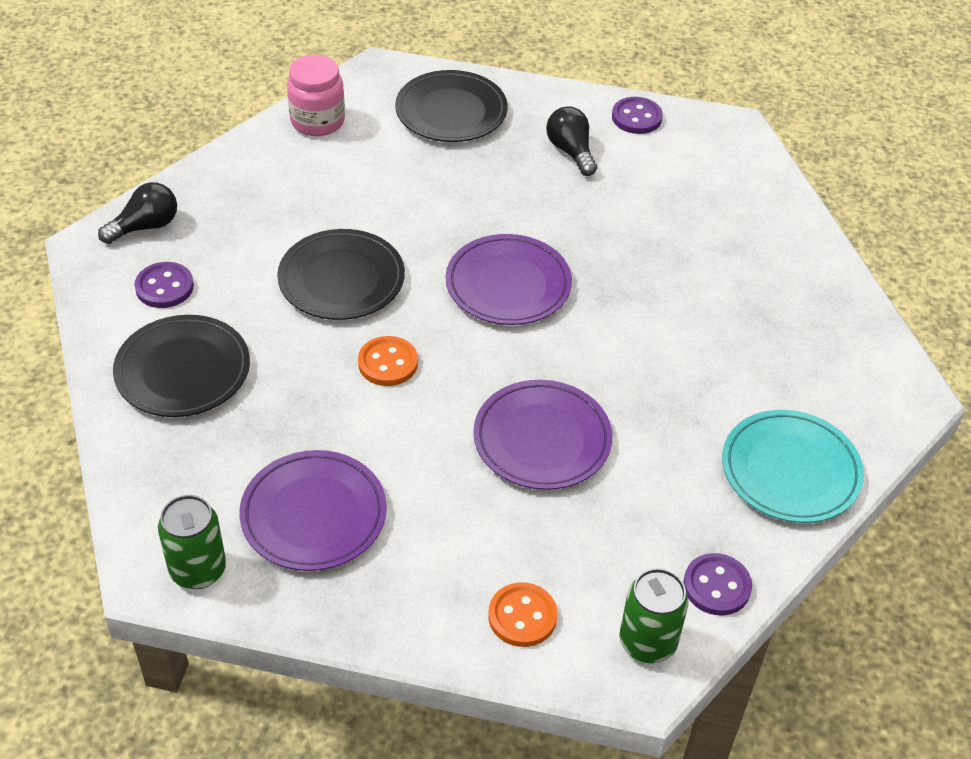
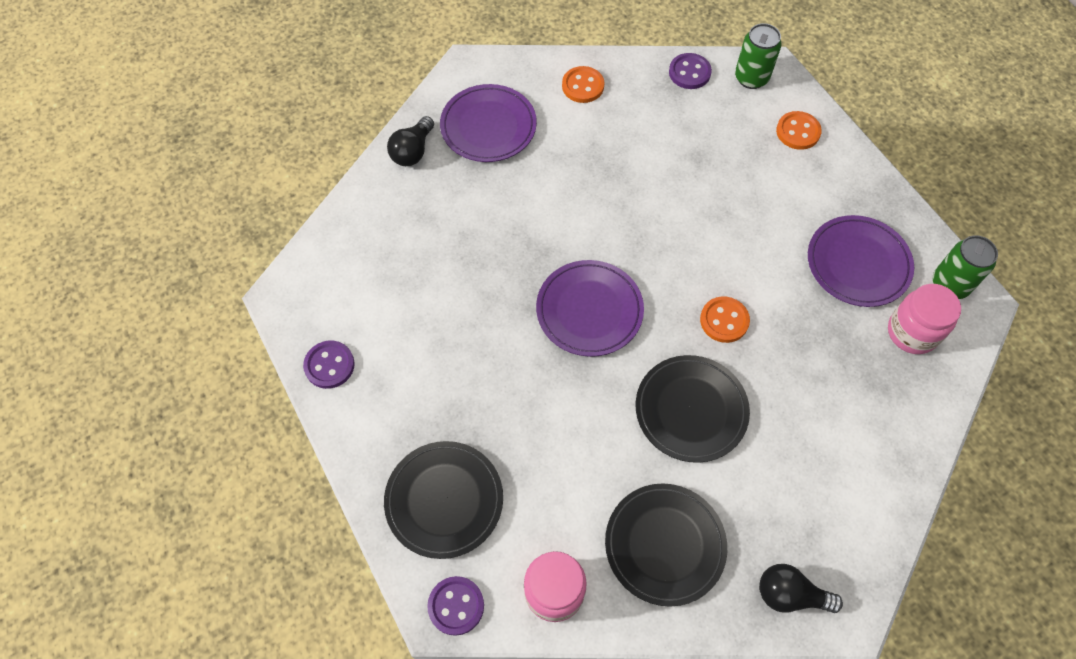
camera: 130 degrees left, 15 degrees up
(164, 287) = (820, 515): purple button -> purple button (456, 606)
(183, 371) = (861, 427): black plate -> black plate (664, 545)
(200, 488) = (912, 332): none -> pink jar
(542, 439) = (687, 202): purple plate -> purple plate (488, 126)
(571, 151) = (414, 378): black light bulb -> black light bulb (412, 151)
(790, 470) = (583, 86): turquoise plate -> orange button

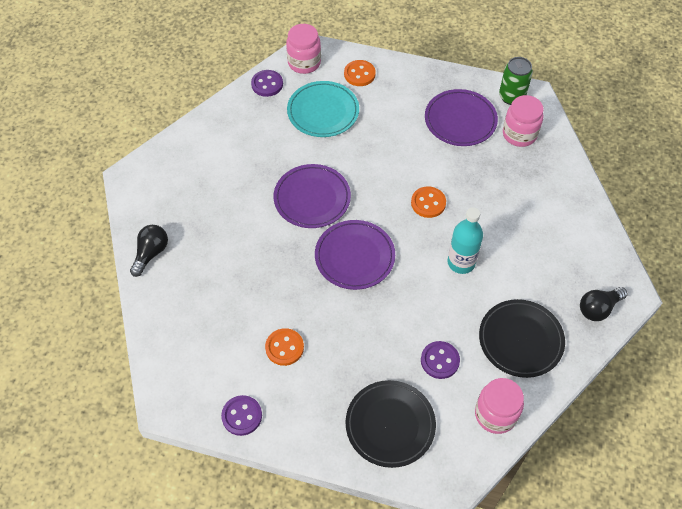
camera: 45 degrees left, 5 degrees down
(412, 151) = (151, 253): black light bulb -> black light bulb turned 135 degrees counterclockwise
(456, 606) = (456, 470): purple button -> purple button (440, 360)
(488, 126) = (182, 202): purple plate -> purple plate (312, 198)
(583, 86) = (214, 137): orange button -> orange button (284, 347)
(691, 410) = (461, 262): black plate -> turquoise bottle
(716, 142) = (323, 112): none -> turquoise plate
(751, 78) = (304, 63): green can -> pink jar

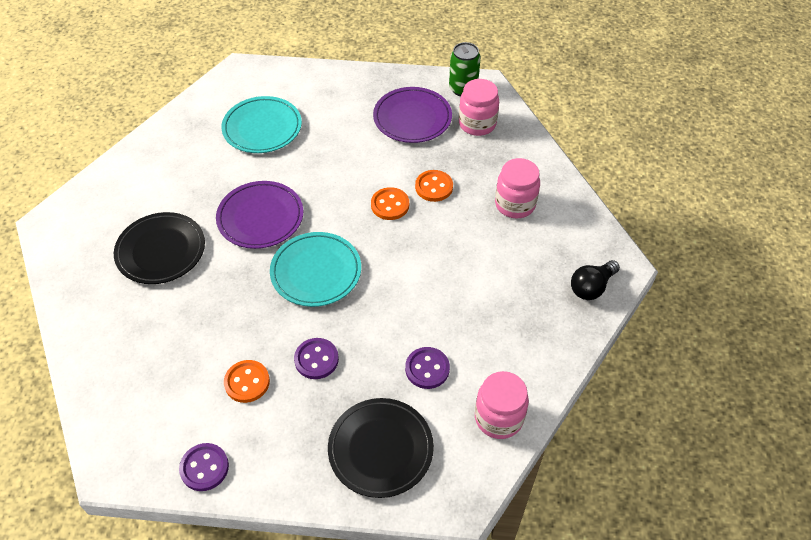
camera: 10 degrees left, 5 degrees down
(151, 253) = (79, 301): black light bulb -> none
(267, 84) = (197, 108): purple button -> purple button (316, 359)
(304, 63) = (236, 82): pink jar -> pink jar (515, 204)
(354, 257) = (316, 272): purple plate -> turquoise plate
(359, 74) = (297, 86): orange button -> orange button (434, 187)
(461, 262) = (435, 261): turquoise bottle -> none
(520, 340) = (513, 333): black plate -> black plate (161, 251)

